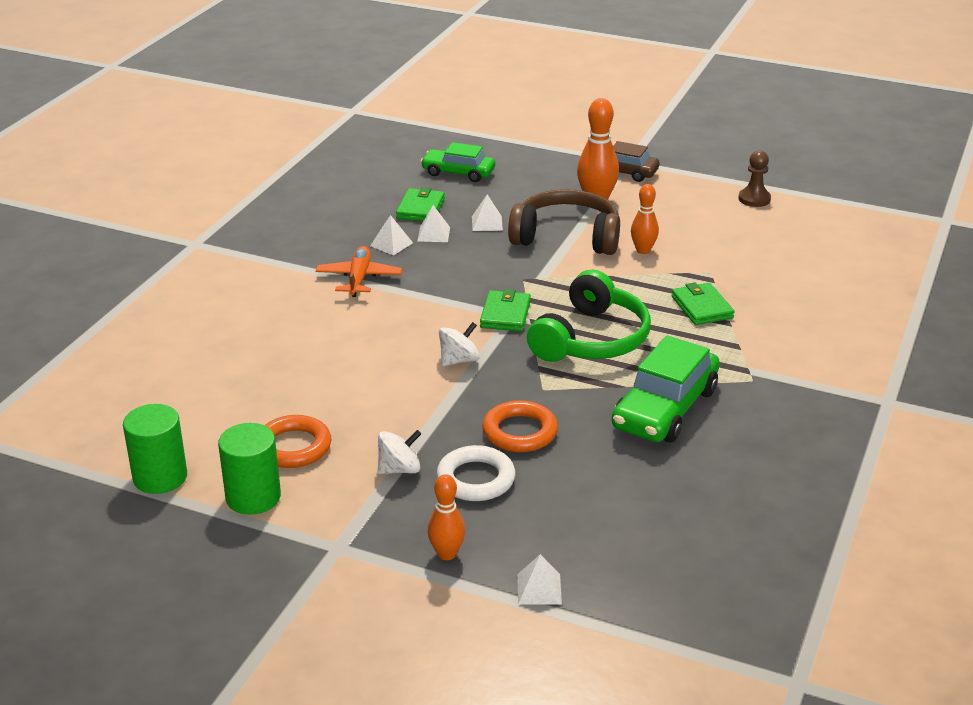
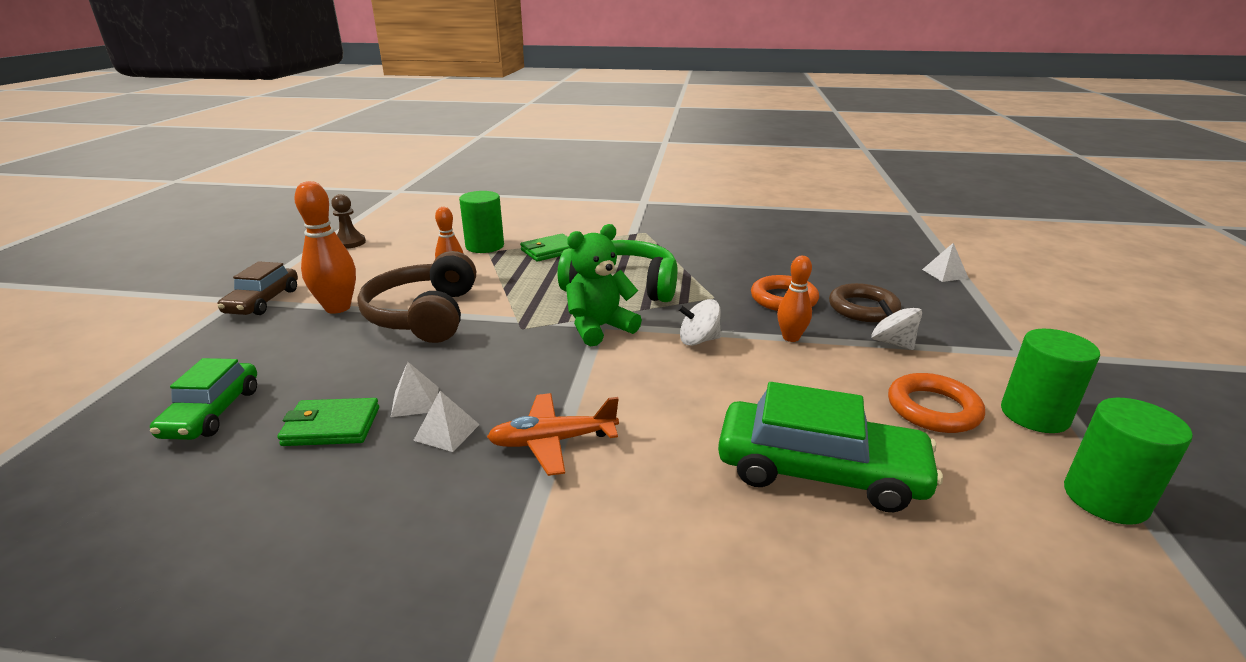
camera: 105 degrees left, 5 degrees down
(446, 554) = (960, 307): orange bowling pin -> orange bowling pin (791, 337)
(459, 360) = (698, 340): white spinning top -> white spinning top turned 45 degrees counterclockwise
(476, 479) = (863, 308): white ring -> brown ring
(487, 223) = (385, 366): white pyramid -> none
(505, 314) = (599, 328): green wallet -> green teddy bear
(665, 408) = (703, 254): green car -> green car (819, 471)
(726, 270) = (484, 246): none -> green cylinder

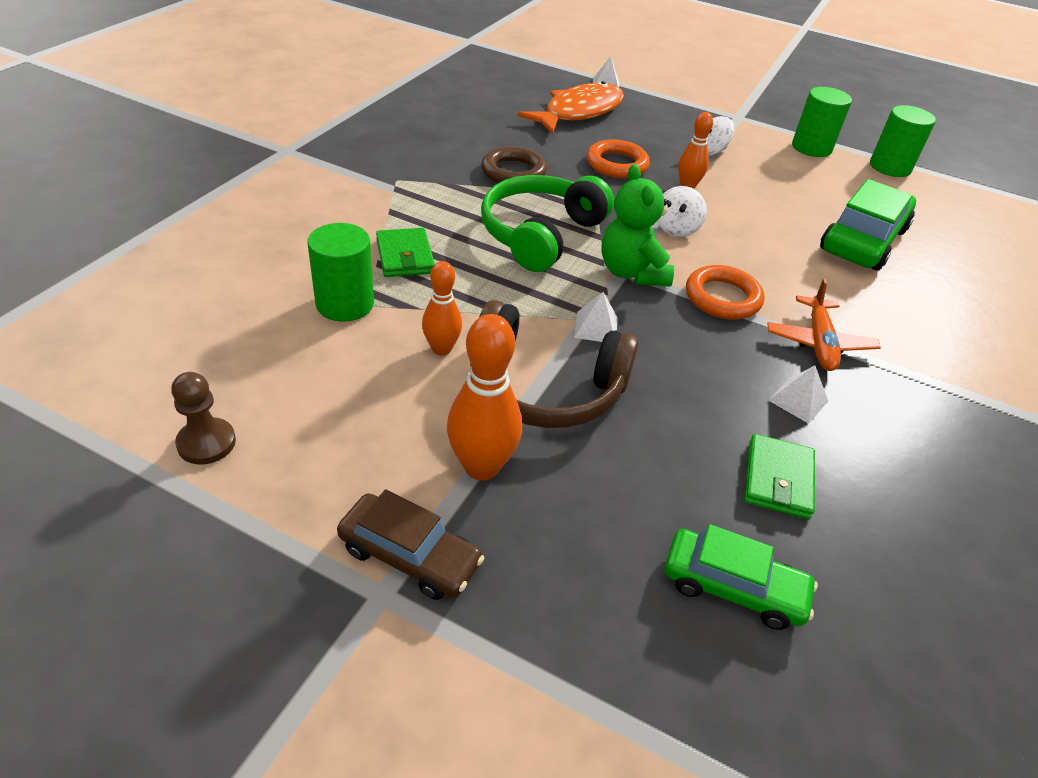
camera: 75 degrees left, 15 degrees up
(415, 401) = (742, 415): white pyramid -> white pyramid (596, 327)
(860, 270) = (579, 112): none -> orange fish
(863, 308) = (650, 139): brown ring -> brown ring (513, 172)
(933, 409) = (799, 175): orange ring -> orange ring (722, 298)

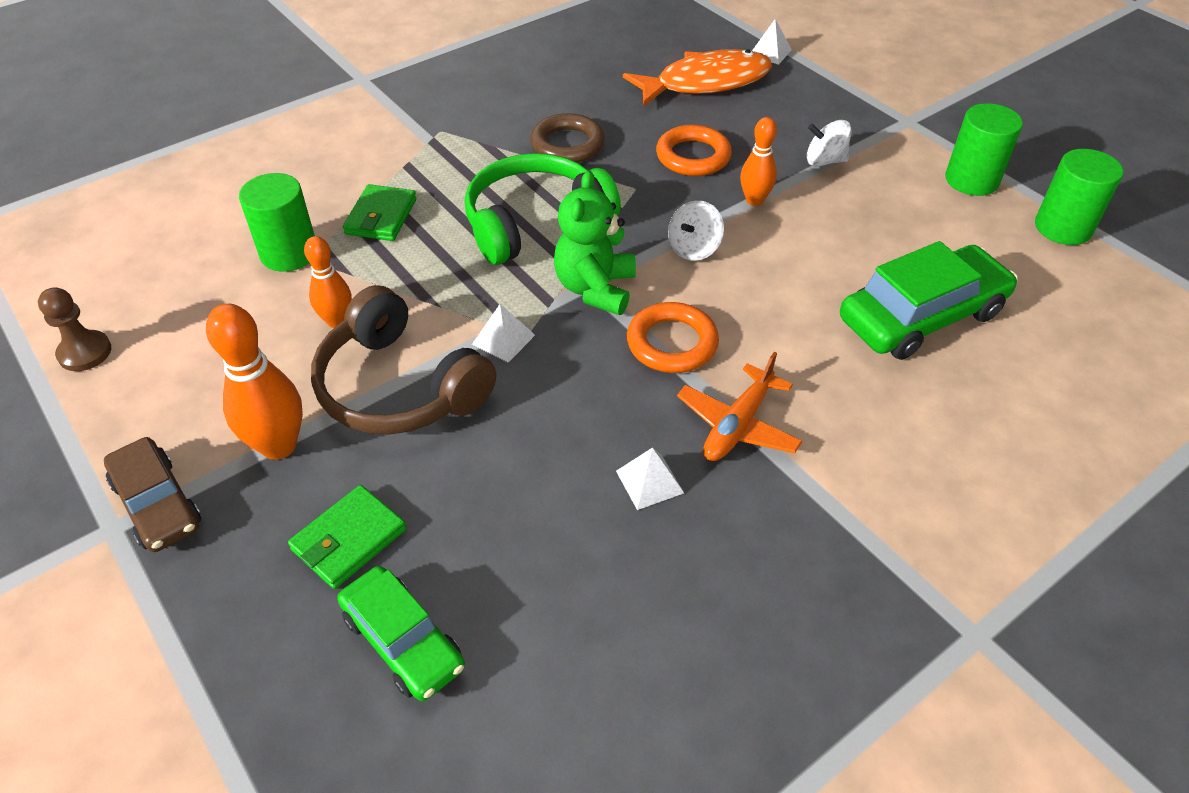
camera: 30 degrees right, 5 degrees up
(778, 480) = (546, 556): green wallet -> green wallet (349, 539)

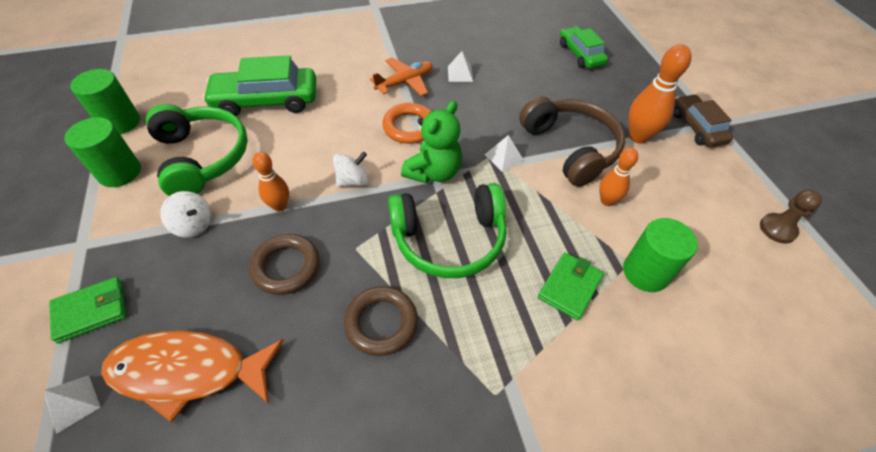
camera: 160 degrees left, 5 degrees up
(349, 539) = (601, 89): green wallet -> green wallet (91, 311)
(693, 156) = (286, 267): orange ring -> brown ring
(904, 220) = (202, 157): none -> green headphones

